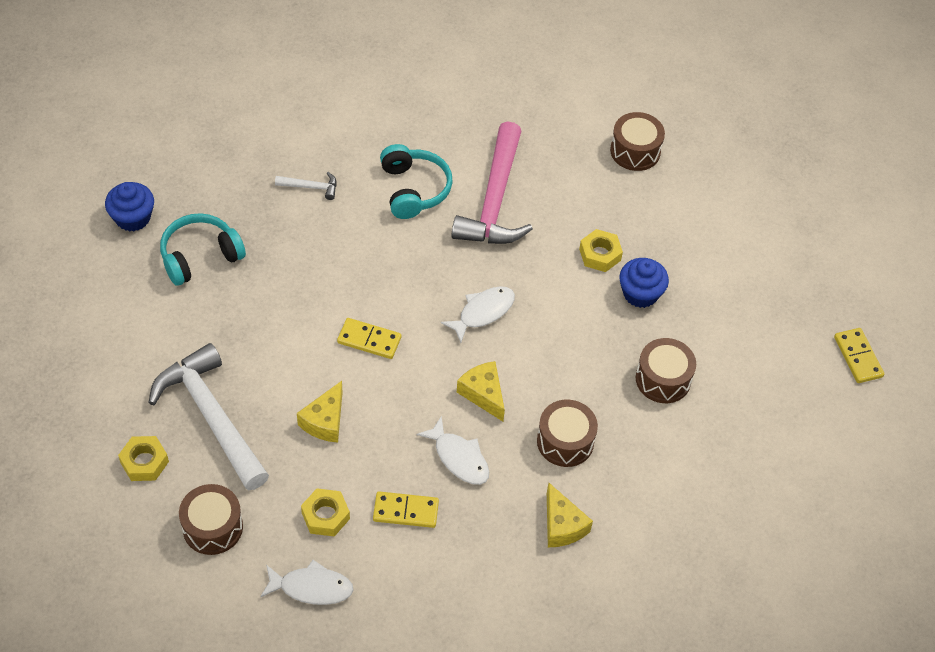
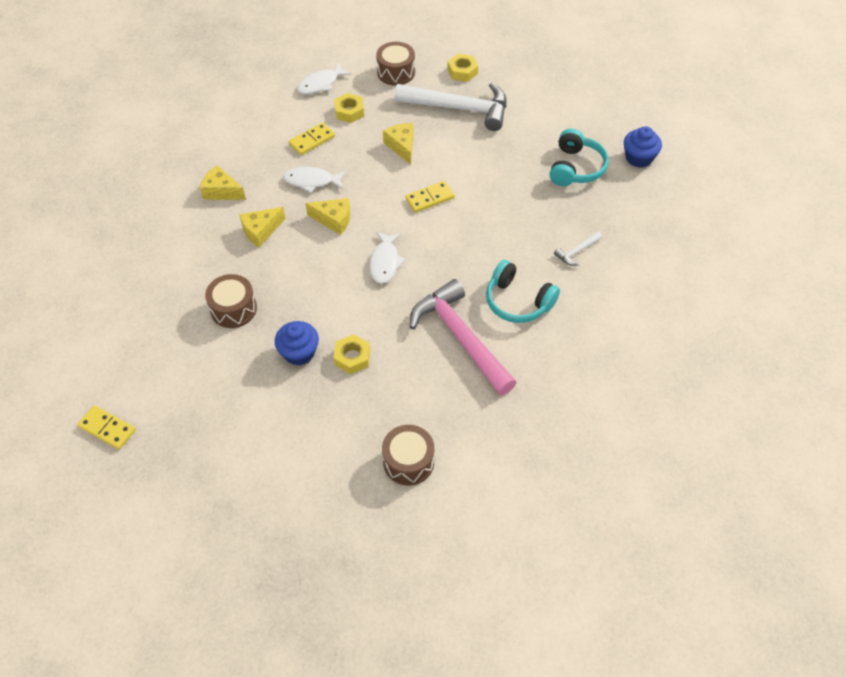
camera: 140 degrees right, 0 degrees up
(565, 441) = (261, 231): brown drum -> yellow cheese

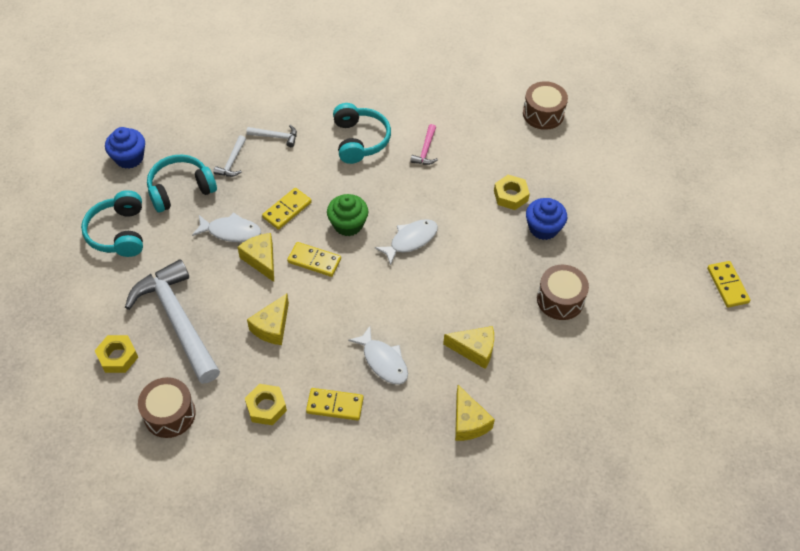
camera: 135 degrees left, 0 degrees up
(320, 84) = (249, 469): white fish -> white fish (231, 231)
(334, 220) = (407, 308): yellow cheese -> yellow cheese (261, 260)
(440, 237) = (348, 224): none -> green cupcake
(460, 337) = (426, 150): pink hammer -> pink hammer, size x0.42
(492, 212) = (287, 210): none -> yellow domino
(566, 118) = (119, 233): none -> turquoise headphones
(575, 210) = (232, 162): none -> white hammer

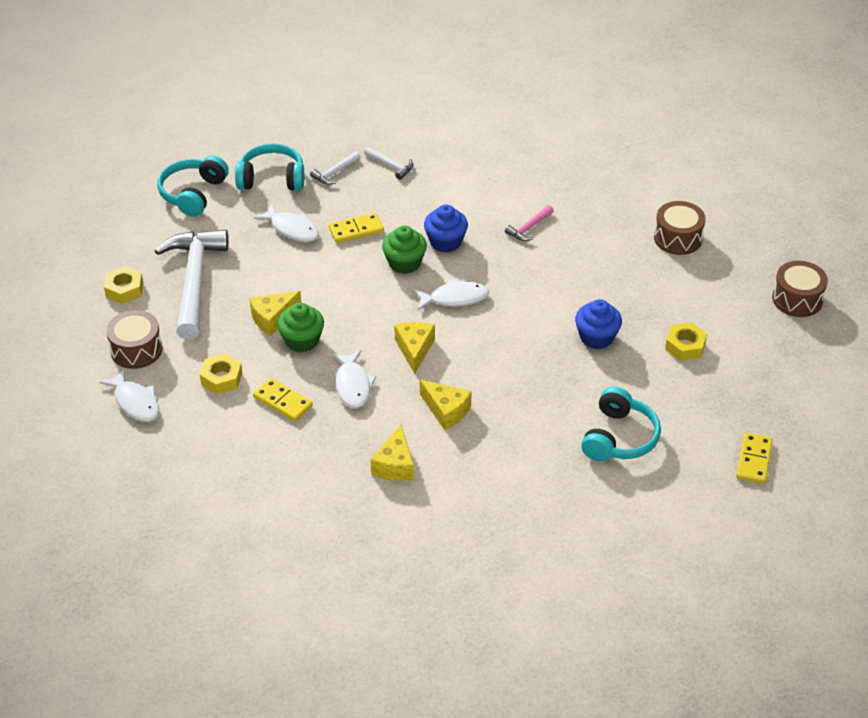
camera: 30 degrees right, 10 degrees down
(129, 158) = (244, 137): blue cupcake -> blue cupcake (445, 242)
(204, 469) = (135, 402): none -> white fish
(261, 260) = (302, 262): yellow cheese -> yellow cheese (414, 349)
(311, 337) = (302, 340): none -> green cupcake
(314, 260) = (350, 280): yellow domino -> none
(360, 140) = (470, 196): turquoise headphones -> turquoise headphones (619, 438)
(510, 196) = (585, 297): yellow nut -> yellow nut (685, 346)
(560, 299) = (564, 403): brown drum -> brown drum (797, 299)

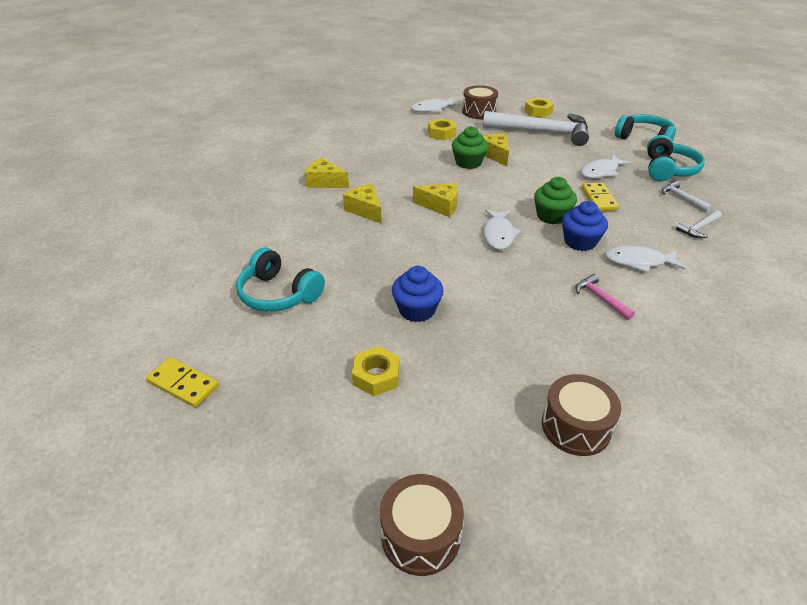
camera: 105 degrees right, 5 degrees down
(282, 402) = (409, 150): yellow domino -> none
(353, 385) = (413, 176): white fish -> white fish (638, 262)
(446, 411) = (365, 210): yellow cheese -> yellow cheese turned 90 degrees clockwise

